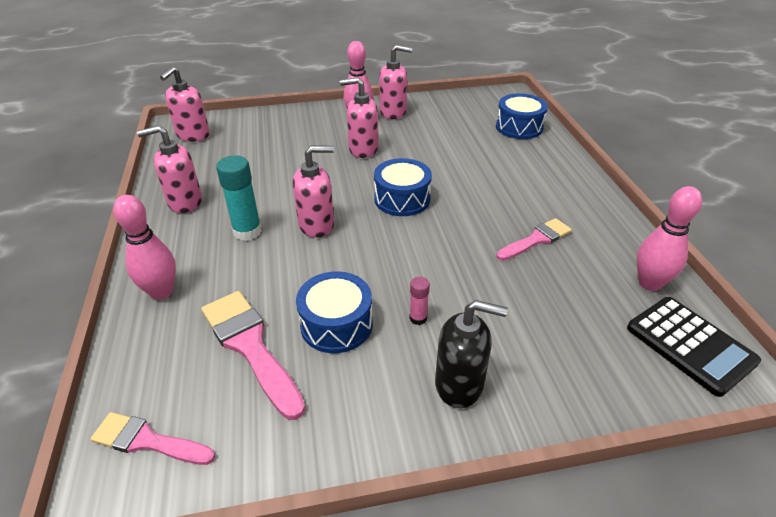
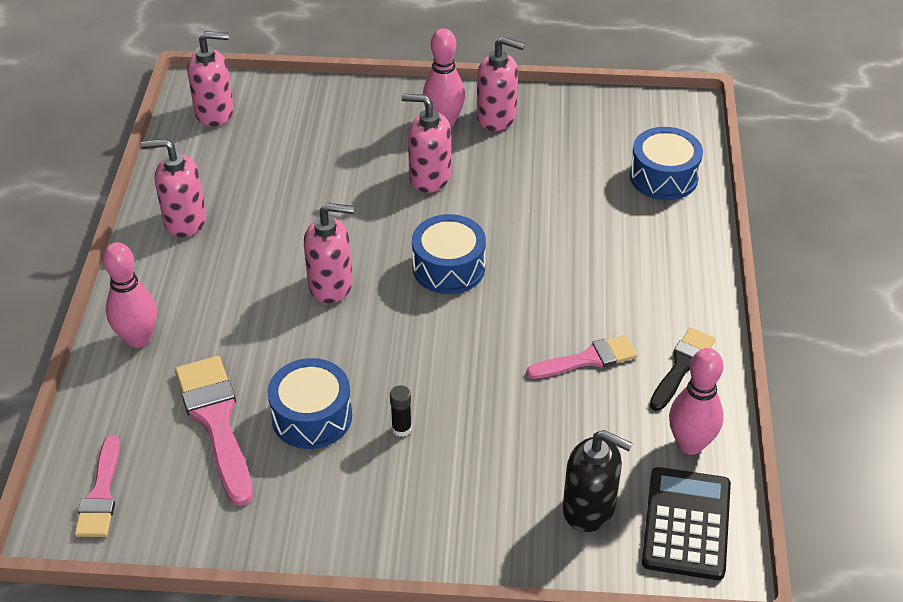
camera: 15 degrees right, 5 degrees up
(147, 441) = (101, 494): pink brush -> pink brush turned 120 degrees counterclockwise
(193, 135) = (215, 112): pink soap dispenser -> pink soap dispenser turned 135 degrees counterclockwise
(247, 231) = (248, 278): turquoise glue stick -> none
(418, 318) = (401, 428): pink glue stick -> black glue stick
(459, 384) = (413, 509): black soap dispenser -> black soap dispenser (589, 508)
(606, 231) = (682, 366): none -> black brush
(690, 345) = (686, 524): black calculator -> black calculator turned 150 degrees counterclockwise

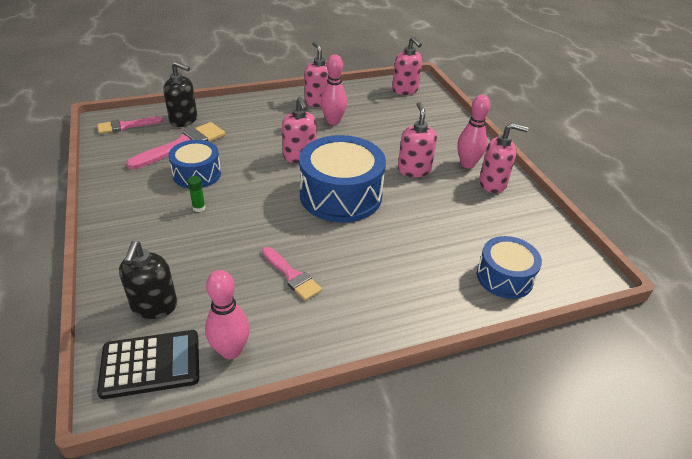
camera: 65 degrees right, 5 degrees down
(133, 407) = (184, 120): none -> black soap dispenser
(138, 339) = (230, 110): pink bowling pin -> pink bowling pin (333, 121)
(401, 428) = (199, 208): black glue stick -> green glue stick
(448, 267) = (340, 195): blue drum -> blue drum, size x1.69
(497, 117) = (492, 183): pink soap dispenser -> pink soap dispenser turned 75 degrees counterclockwise
(682, 366) = (309, 329): black brush -> none

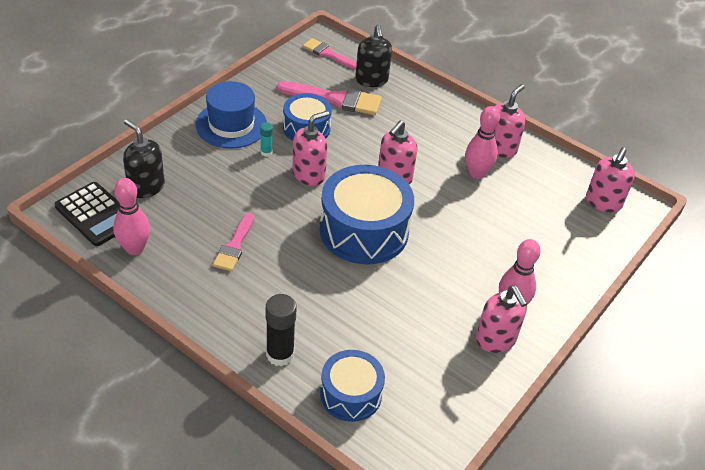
camera: 55 degrees right, 5 degrees up
(139, 213) = (231, 125): none -> blue hat
(154, 306) = (146, 187): black soap dispenser -> black soap dispenser turned 75 degrees clockwise
(199, 208) = (266, 152): green glue stick -> turquoise glue stick
(414, 170) = (456, 267): pink soap dispenser -> pink soap dispenser (309, 174)
(439, 301) = (280, 354): none -> black glue stick

